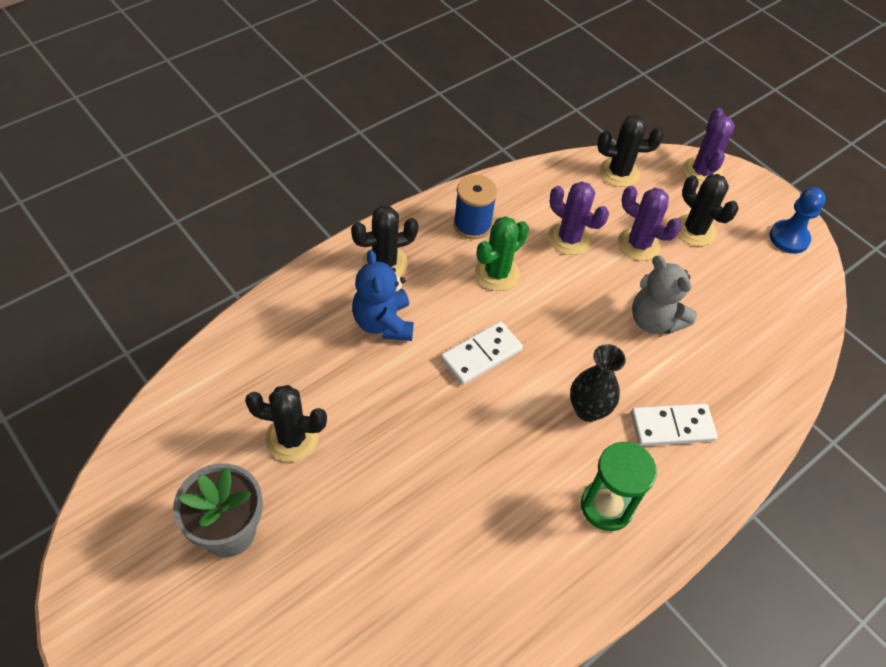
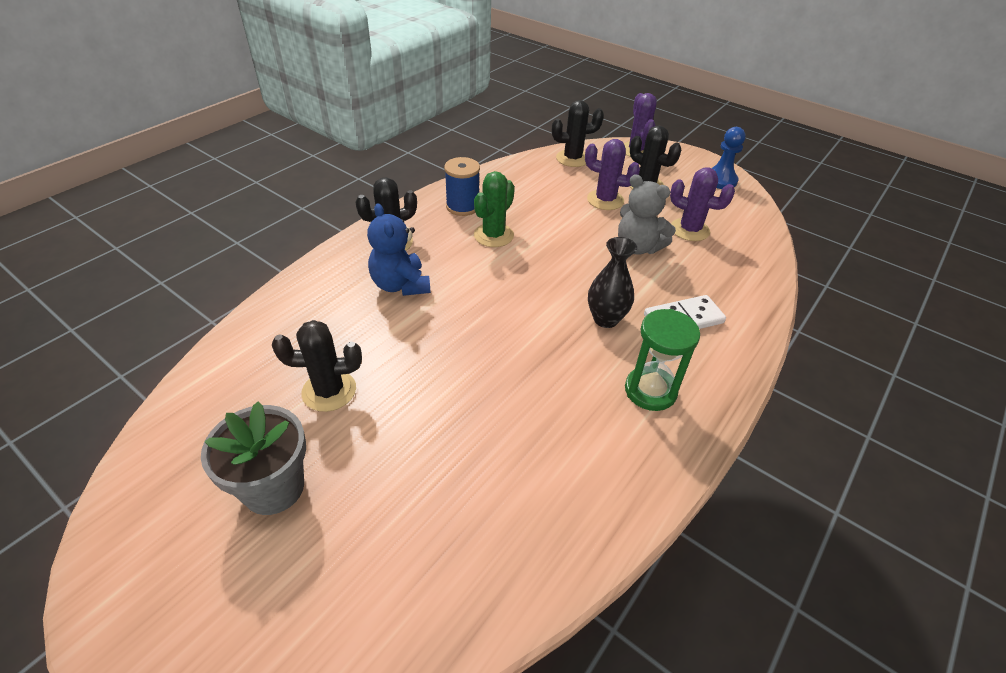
camera: 10 degrees left, 10 degrees down
(481, 355) = (497, 294): white domino -> none
(569, 239) = (547, 204): purple cactus -> purple cactus (689, 230)

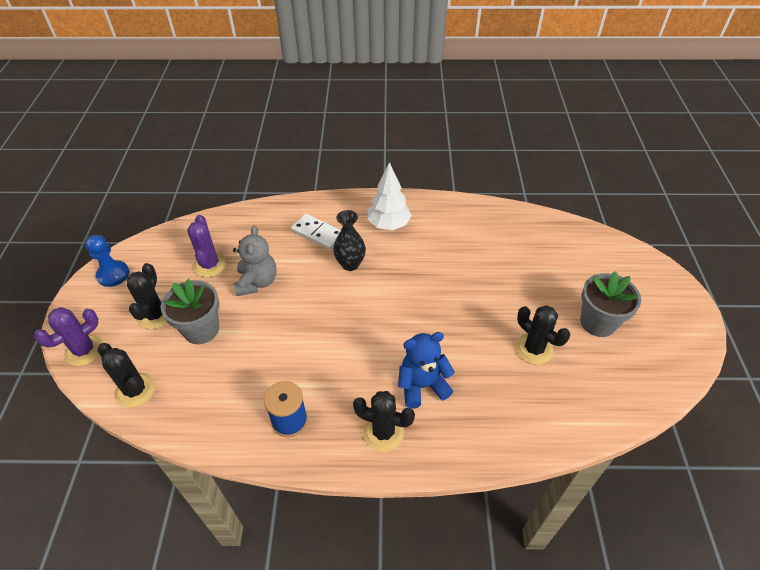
camera: 125 degrees left, 5 degrees up
(400, 285) = (422, 385): blue teddy bear -> blue teddy bear turned 135 degrees counterclockwise
(493, 235) = (313, 371): green cactus -> none
(605, 200) = (201, 329): purple cactus -> grey flower pot
(650, 391) = (389, 224): green hourglass -> white tree

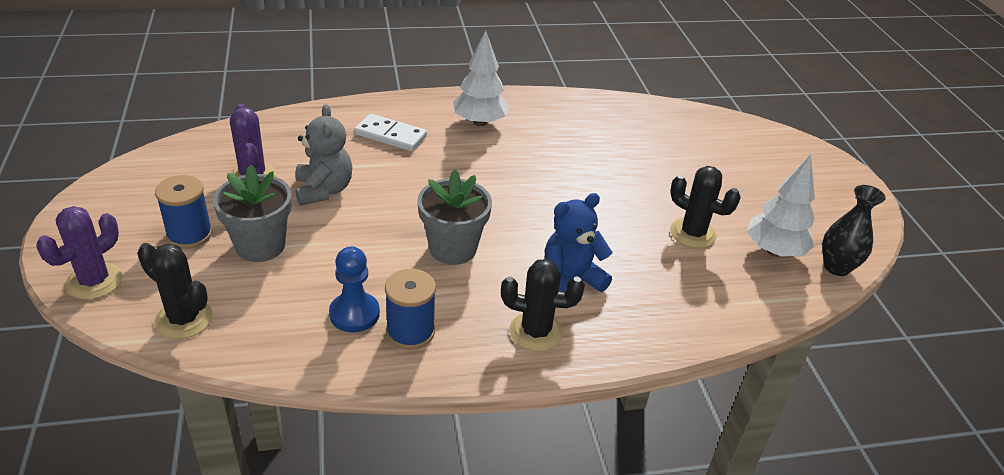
camera: 15 degrees left, 10 degrees down
(113, 274) = (114, 194): blue pawn -> blue pawn (354, 314)
(155, 315) = (189, 235): black cactus -> blue spool
(350, 264) = (442, 164): black vase -> black vase (836, 267)
(598, 322) = (758, 203): grey flower pot -> grey flower pot (453, 248)
(599, 373) = (774, 251): none -> white tree

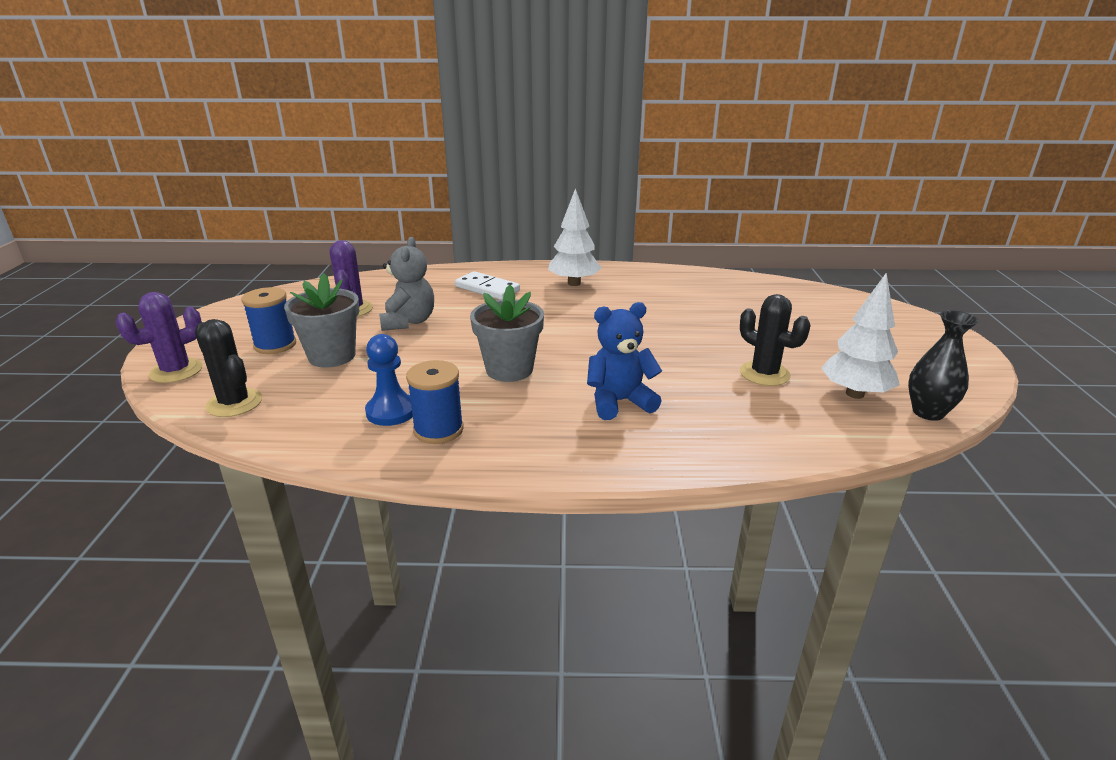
camera: 15 degrees right, 10 degrees down
(536, 332) = (567, 440): black cactus -> none

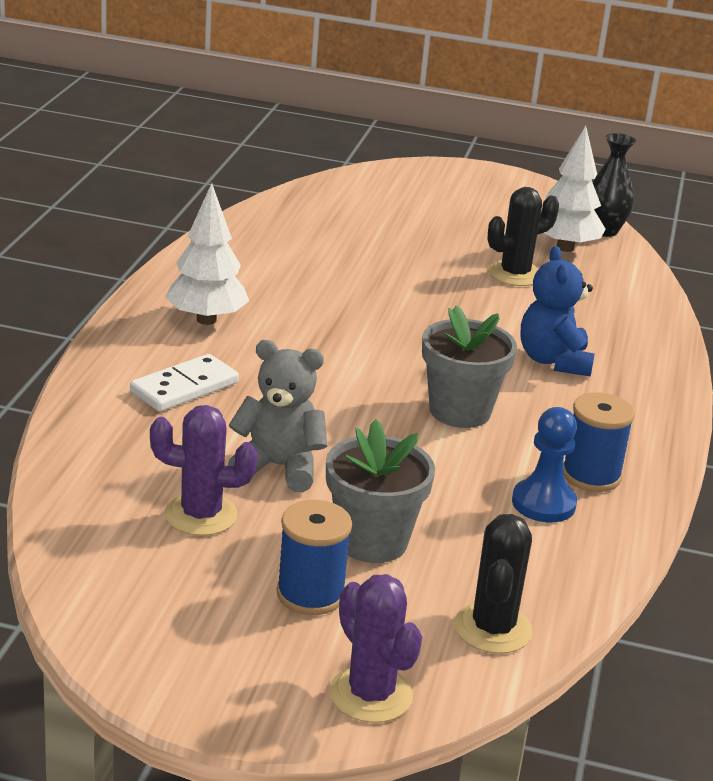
camera: 80 degrees left, 0 degrees up
(234, 403) = (493, 629): black cactus -> black cactus turned 45 degrees counterclockwise

